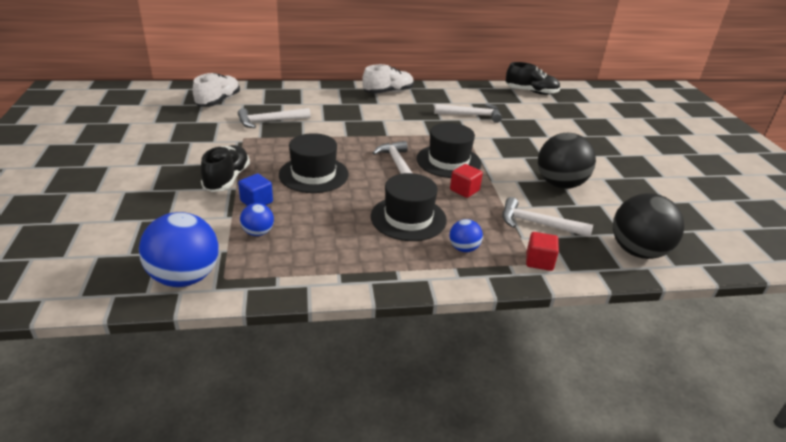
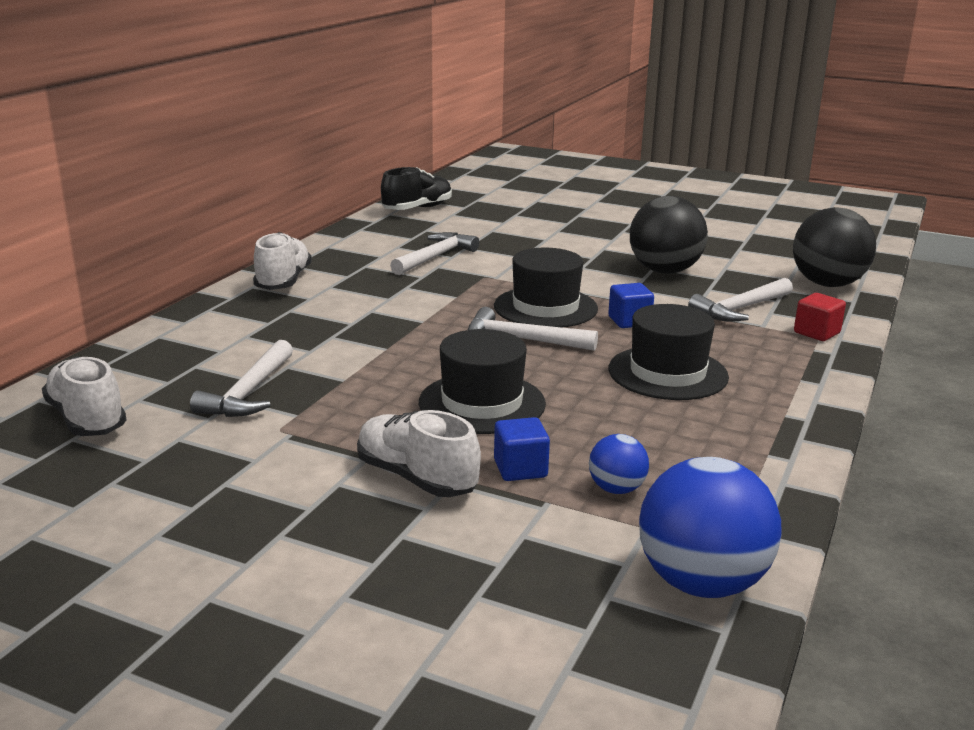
camera: 55 degrees left, 10 degrees down
(227, 179) = (416, 478): black shoe -> white shoe
(463, 248) = (763, 362): blue ball -> none
(464, 190) = (629, 321): red cube -> blue cube

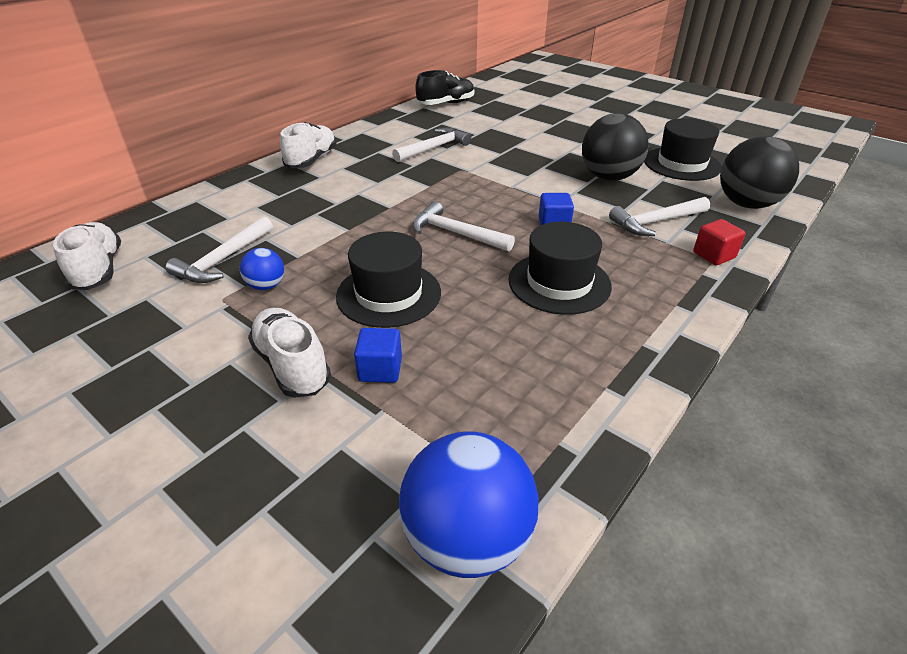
camera: 15 degrees right, 15 degrees up
(545, 307) = (492, 204): black hat -> black hat (681, 164)
(616, 489) = (449, 406): blue ball -> blue ball (266, 286)

